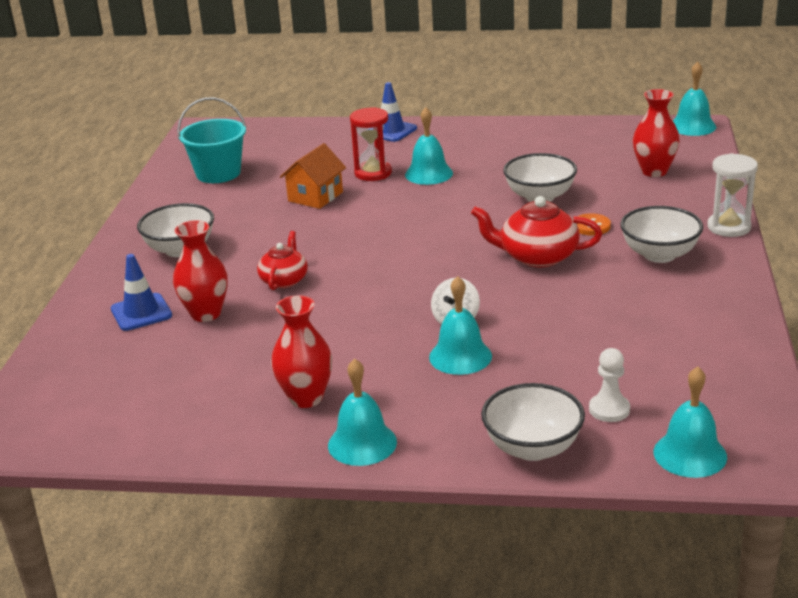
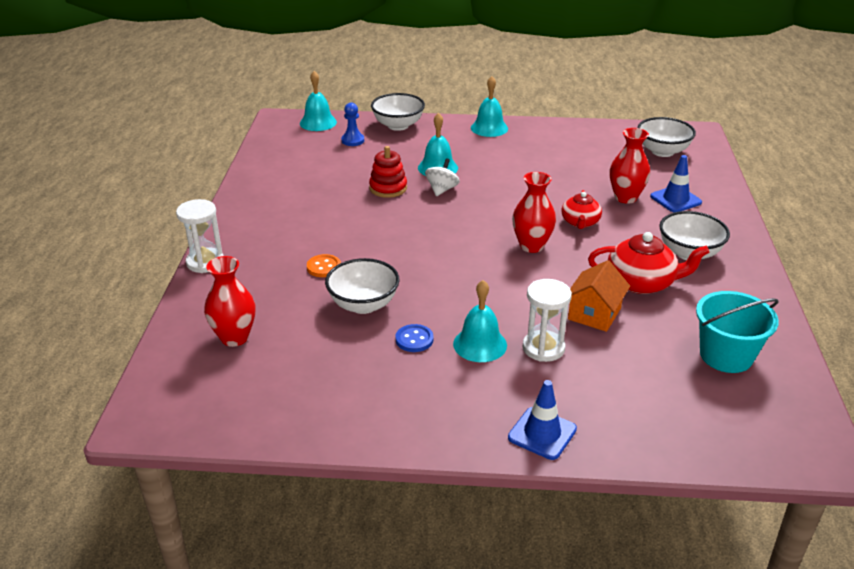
camera: 175 degrees right, 5 degrees up
(306, 398) = (529, 148): red vase -> red vase (531, 246)
(373, 173) = (543, 348): red hourglass -> white hourglass
(488, 175) = (414, 339): none -> blue button
(533, 321) = (388, 188): none -> red stacking toy
(537, 256) = (377, 238): red teapot -> red teapot (642, 282)
(609, 409) = (352, 140): white pawn -> blue pawn
(659, 254) = (277, 237): white bowl -> white bowl (662, 151)
(692, 126) = (145, 422): turquoise bell -> none

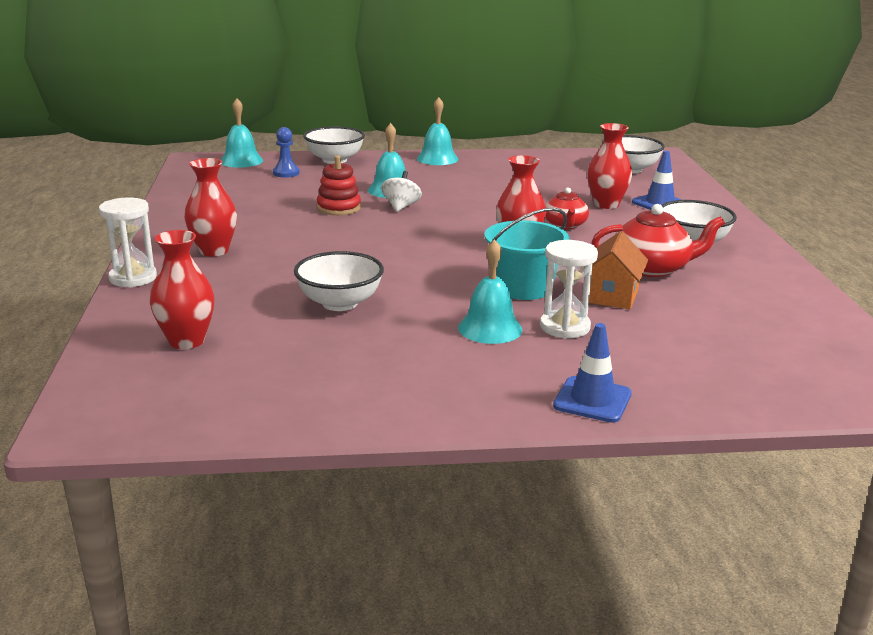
camera: 10 degrees left, 10 degrees down
(274, 235) = (214, 251): none -> red vase
(324, 267) = (282, 274): orange button -> none
(414, 339) = (411, 329): blue button -> none
(726, 355) = (769, 320): turquoise bucket -> turquoise bucket (523, 288)

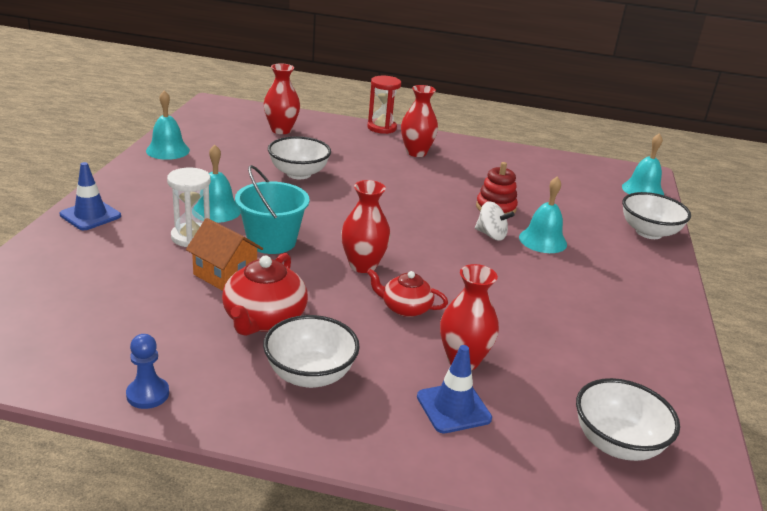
camera: 105 degrees right, 5 degrees up
(133, 278) = (382, 128): white hourglass -> red hourglass
(286, 173) = (602, 203): blue pawn -> blue pawn (148, 394)
(437, 158) = (660, 293): turquoise bell -> turquoise bell (167, 150)

